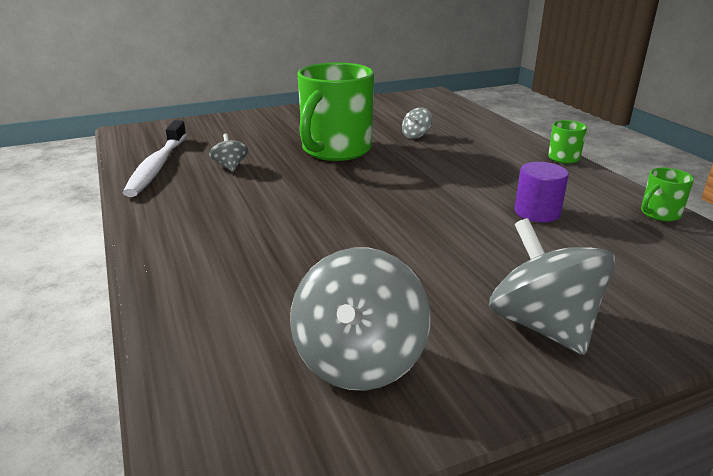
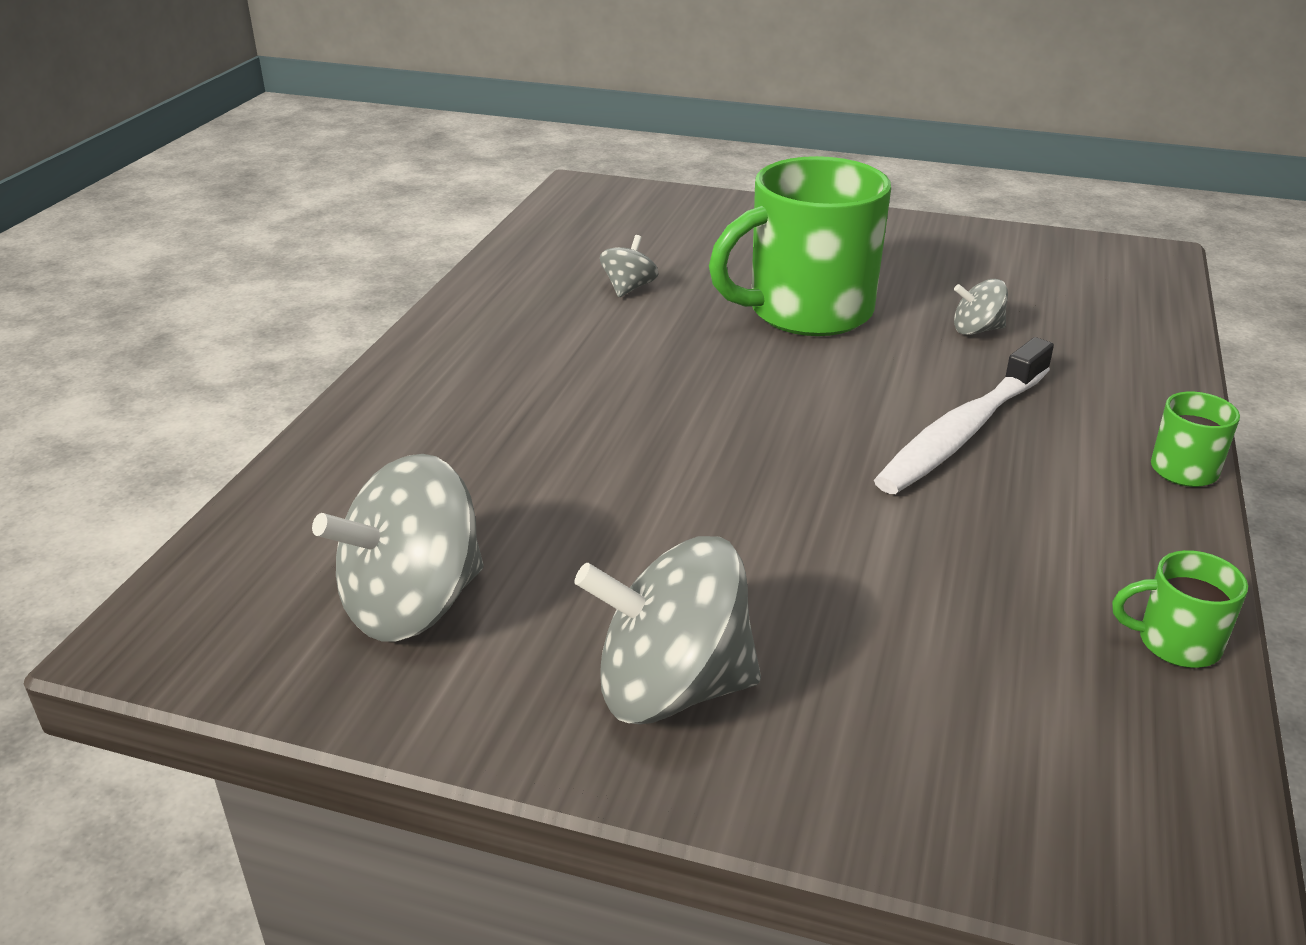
camera: 40 degrees right, 5 degrees up
(158, 166) = (547, 255): white toothbrush -> white toothbrush (963, 431)
(537, 212) = (952, 539): purple cylinder -> none
(543, 325) = (671, 688): grey spinning top -> grey spinning top turned 105 degrees counterclockwise

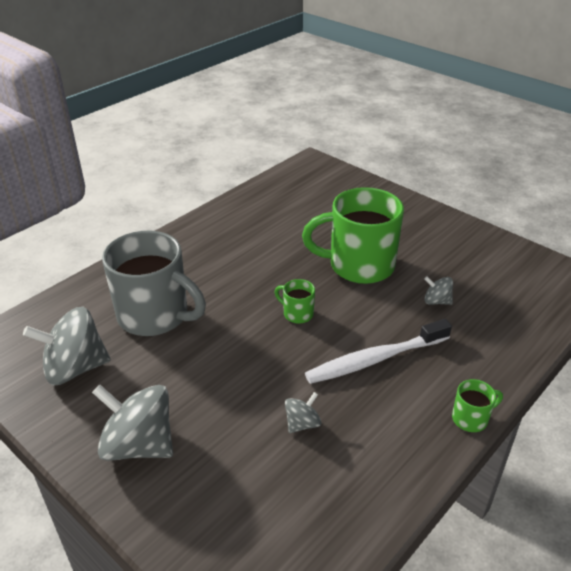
camera: 25 degrees right, 5 degrees up
(503, 474) = (155, 316): none -> grey mug
(629, 288) = (286, 228): grey spinning top -> grey spinning top (302, 423)
(1175, 643) = (373, 511): green mug -> green mug (297, 314)

